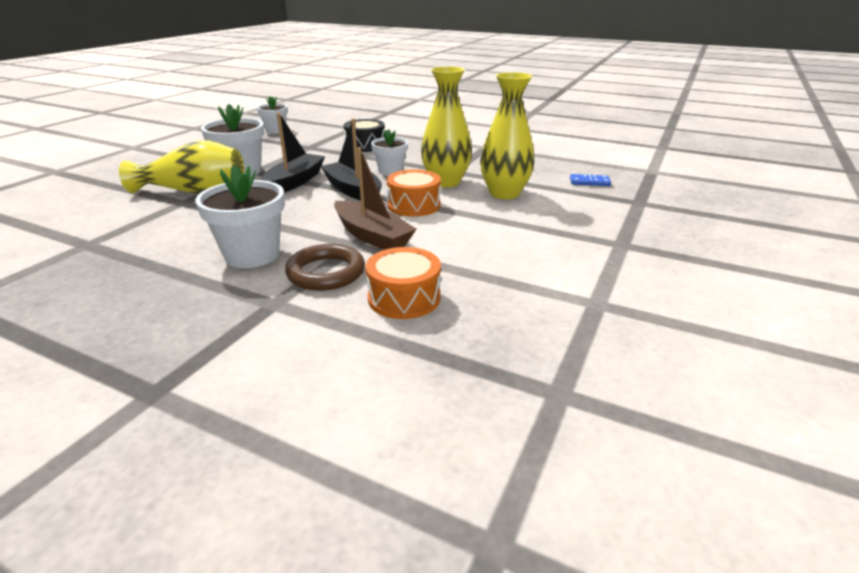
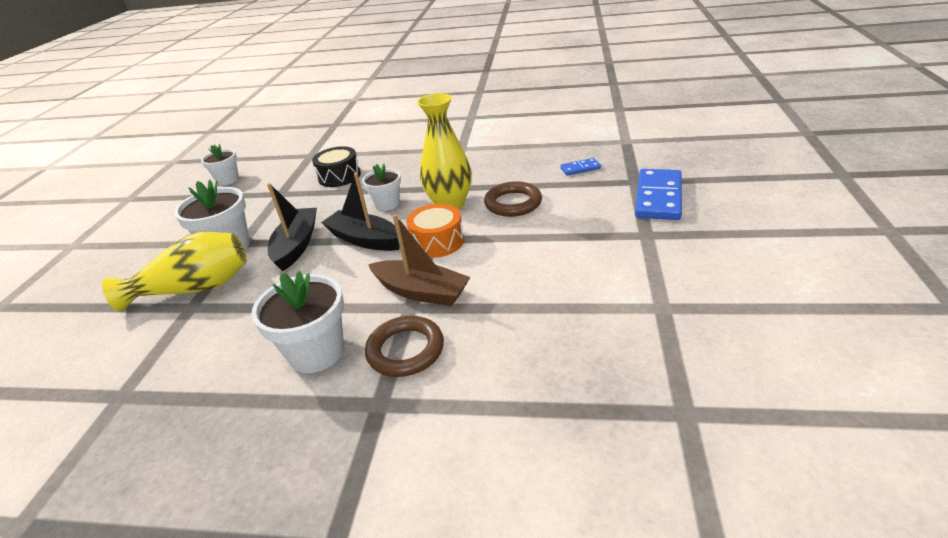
camera: 15 degrees left, 5 degrees up
(404, 298) = (497, 356): orange drum -> none
(504, 193) = (513, 203): yellow vase -> brown ring
(655, 219) = (658, 197): none -> blue domino

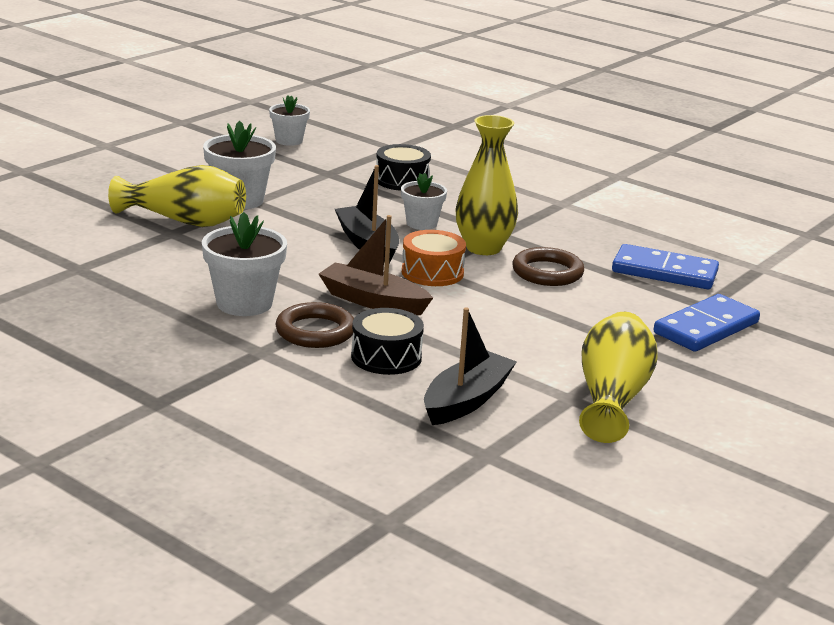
camera: 25 degrees right, 10 degrees down
(296, 245) = (301, 223): black boat -> black boat (466, 400)
(421, 292) = (373, 301): brown boat -> brown boat turned 150 degrees clockwise
(489, 345) = (386, 357): none -> black drum
(580, 168) = (664, 272): blue domino -> blue domino, size x2.06
(687, 290) = (612, 398): none -> yellow vase

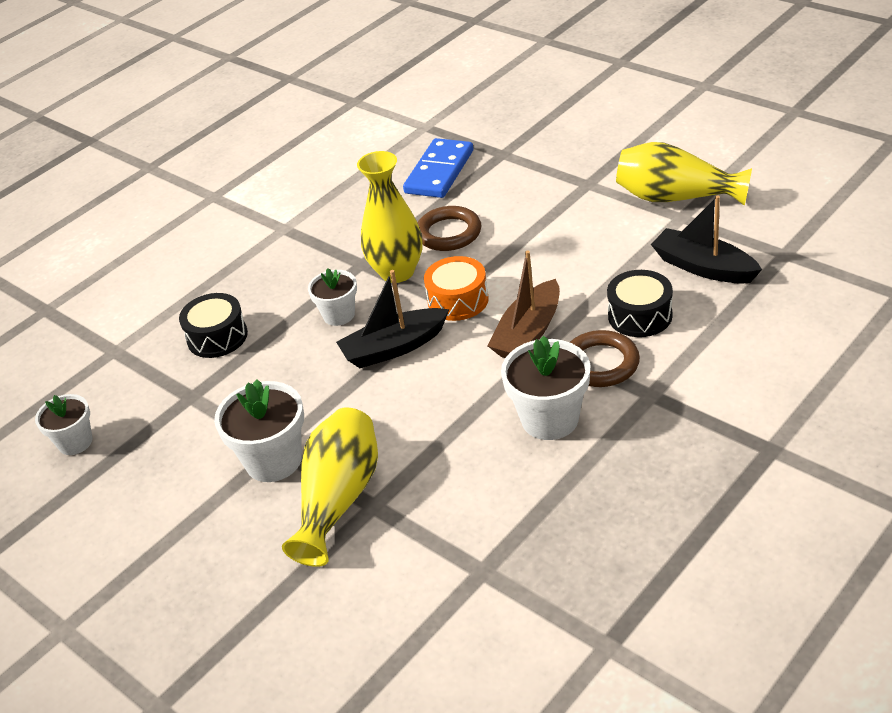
camera: 80 degrees left, 15 degrees up
(706, 328) = (543, 154): blue domino -> none

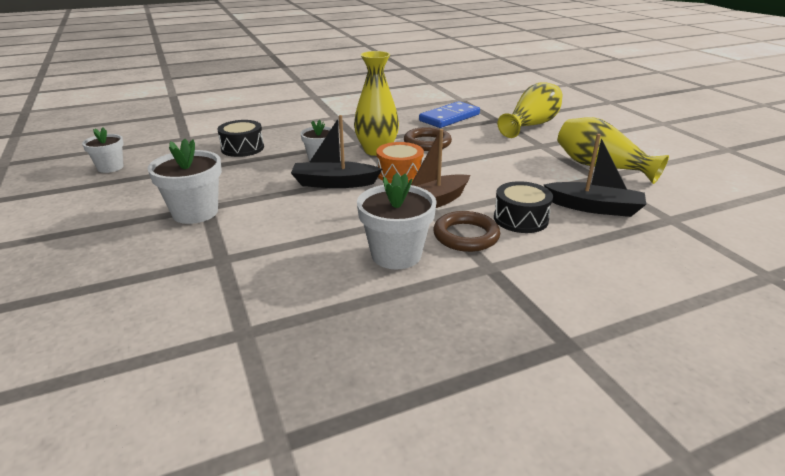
camera: 20 degrees right, 10 degrees down
(339, 499) = (205, 247): yellow vase -> yellow vase (531, 125)
(703, 267) = (594, 207): black boat -> black boat turned 135 degrees clockwise

